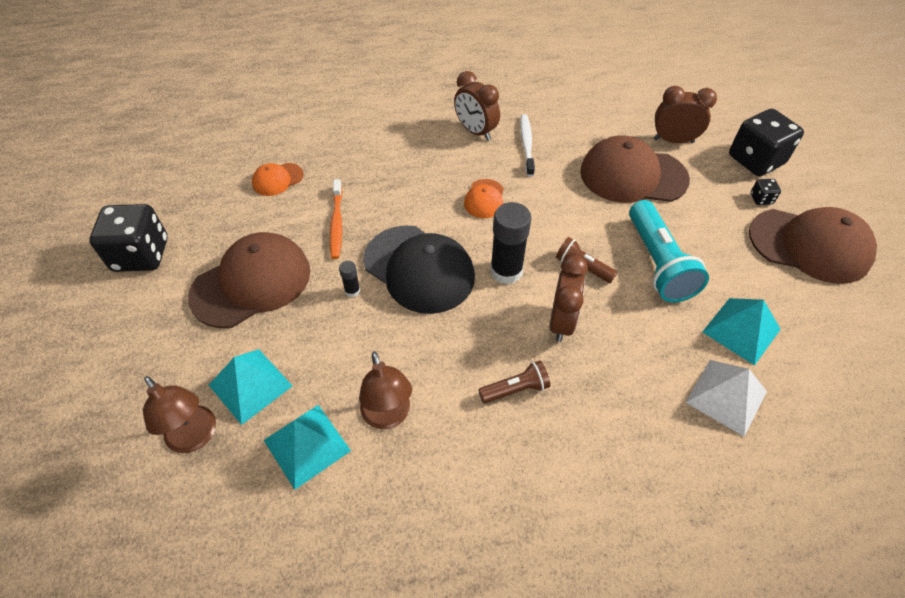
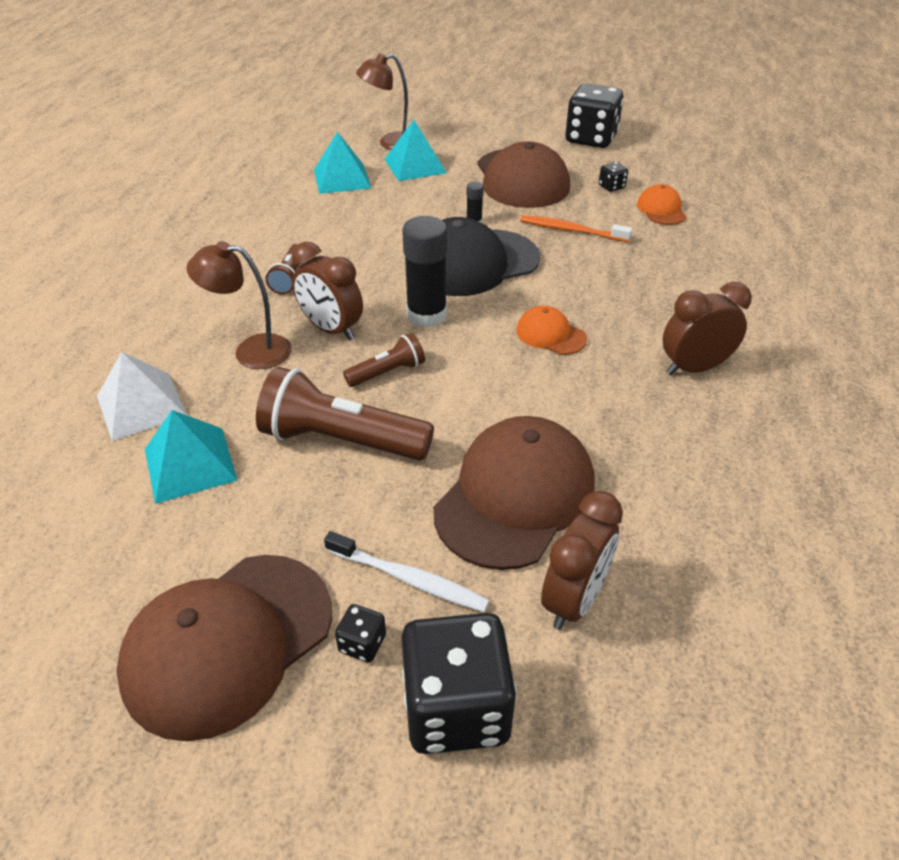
camera: 115 degrees right, 10 degrees down
(246, 217) = (611, 187): none -> black dice
(388, 416) = (330, 213): brown lamp -> brown lamp (251, 351)
(526, 144) = (643, 408): white toothbrush -> white toothbrush (408, 578)
(658, 263) = (341, 440): turquoise flashlight -> brown flashlight

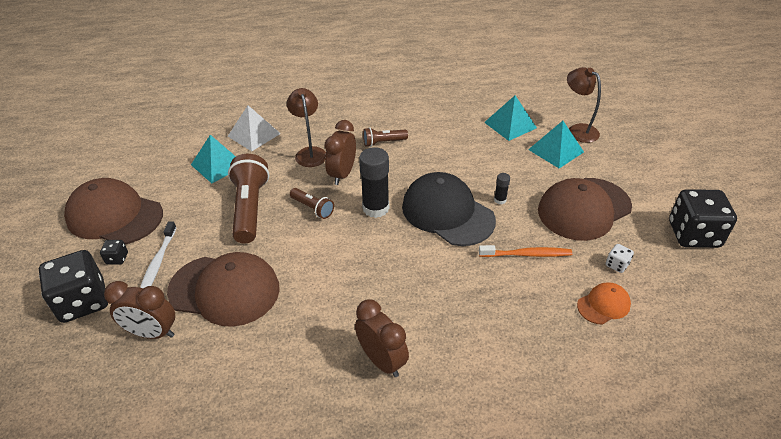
camera: 70 degrees right, 0 degrees up
(550, 334) = (384, 272): orange cap -> none
(572, 230) = (526, 254): orange toothbrush -> orange toothbrush turned 90 degrees clockwise
(611, 187) = (617, 265): black dice -> white dice

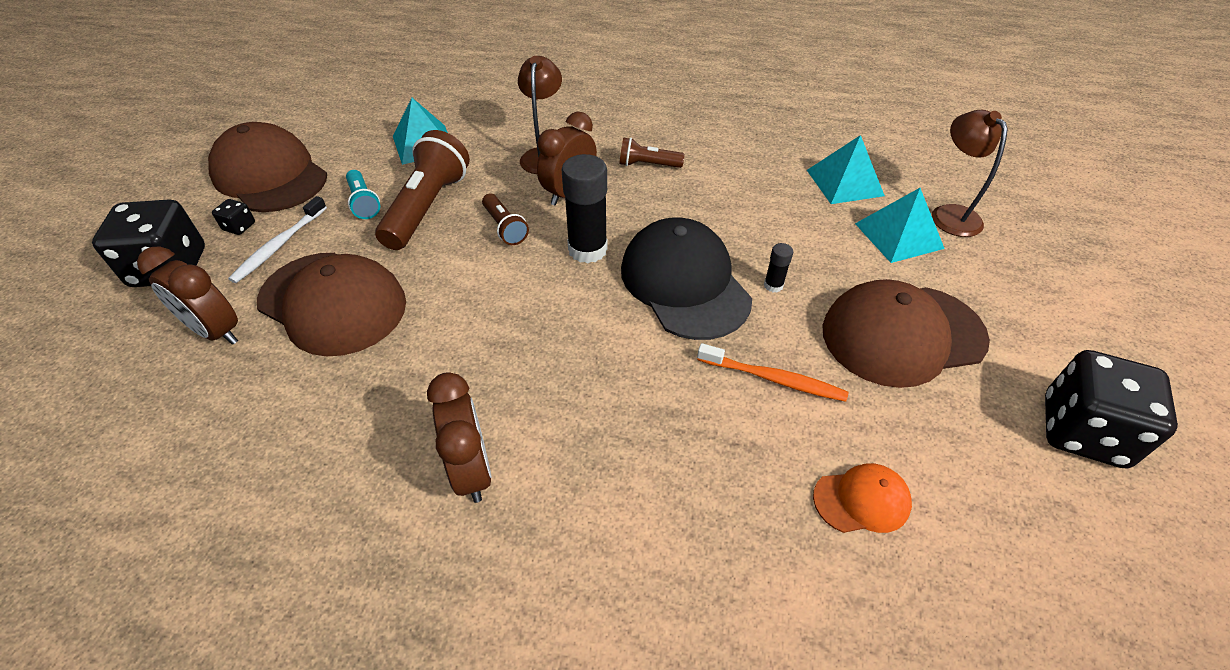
camera: 20 degrees right, 5 degrees up
(201, 217) = (364, 202): none -> turquoise flashlight
(254, 135) = (488, 117): white pyramid -> none
(617, 265) = (916, 440): white dice -> none

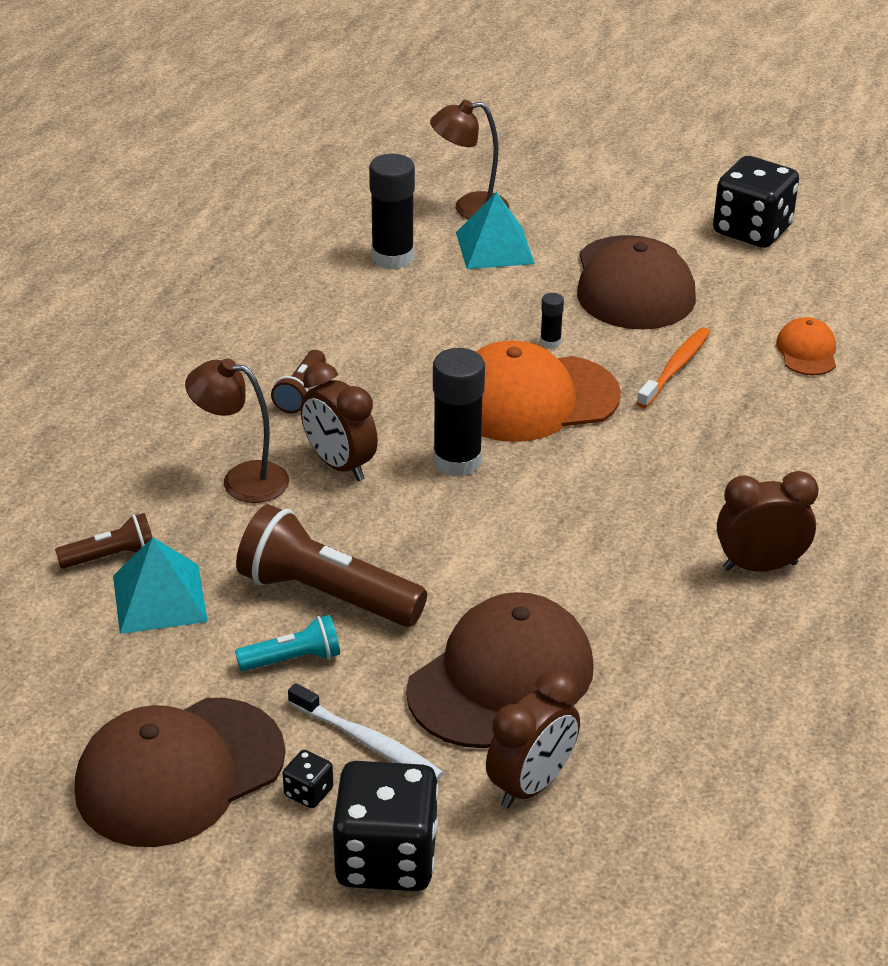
camera: 80 degrees left, 10 degrees down
(505, 227) = (394, 525): brown flashlight -> brown flashlight (111, 556)
(684, 283) = (532, 399): black cap -> orange cap
(844, 182) = (392, 257): turquoise pyramid -> black glue stick

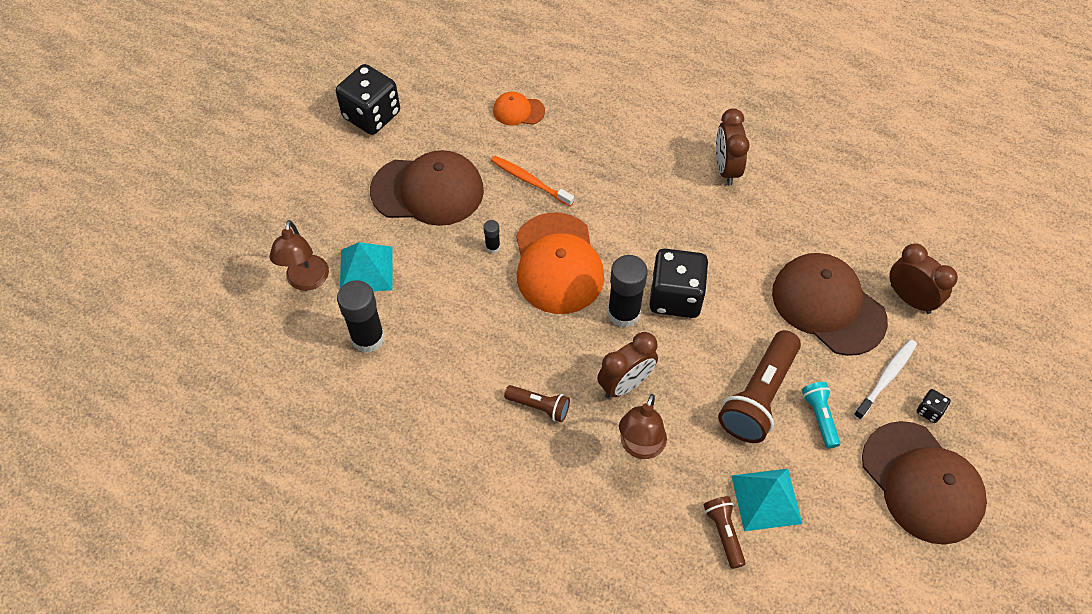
camera: 85 degrees left, 20 degrees up
(386, 858) = (972, 373): black dice -> black dice (675, 297)

